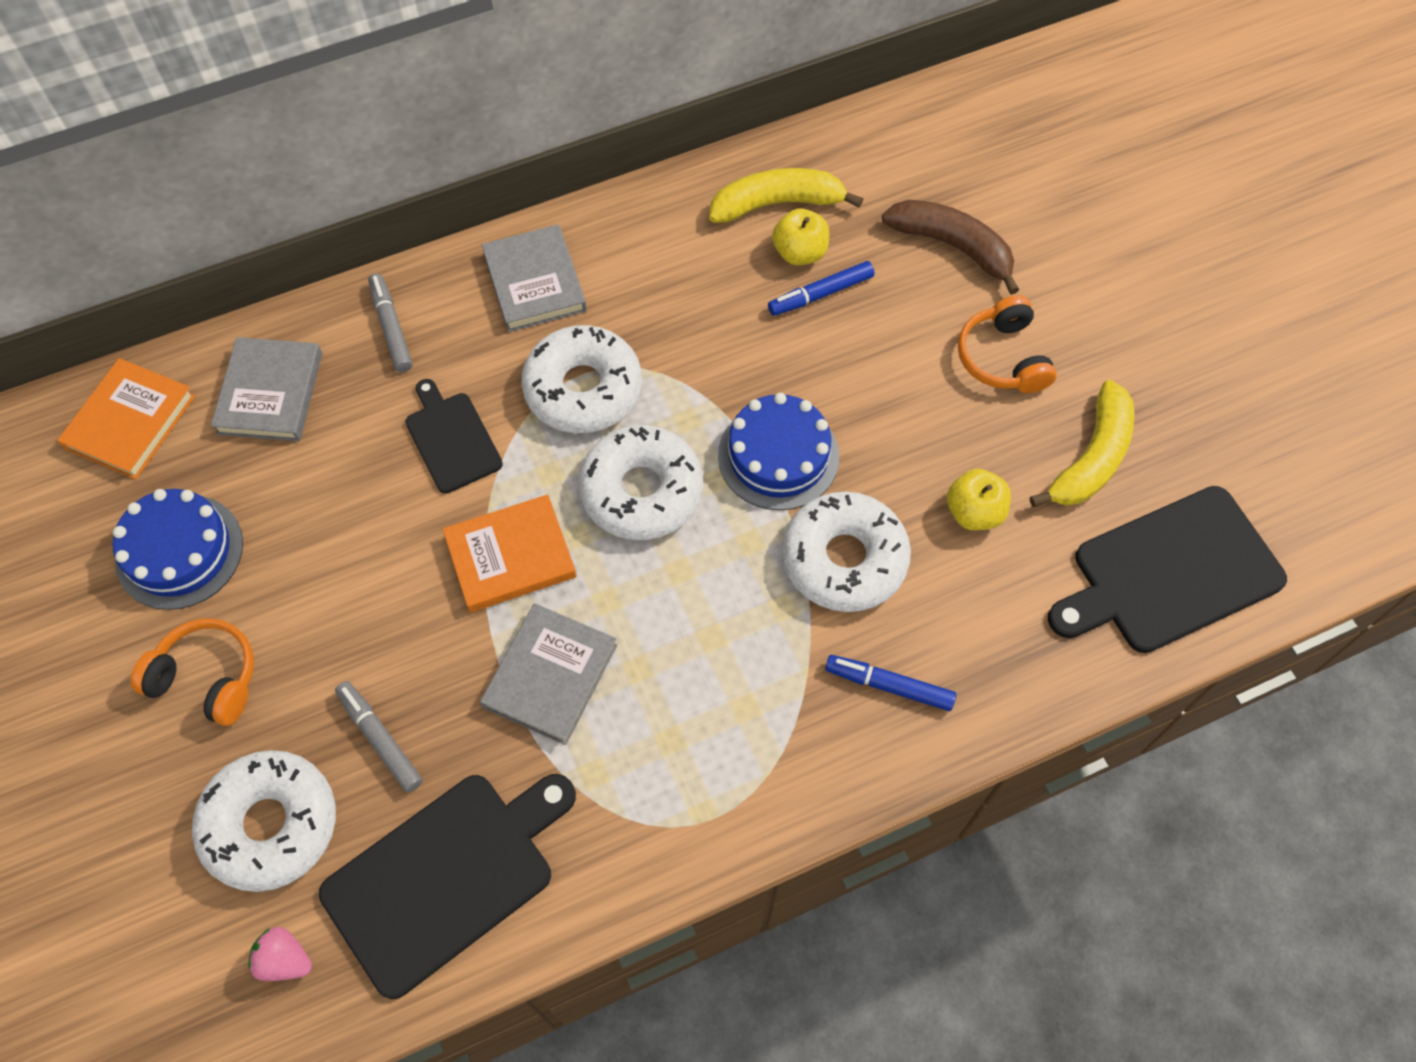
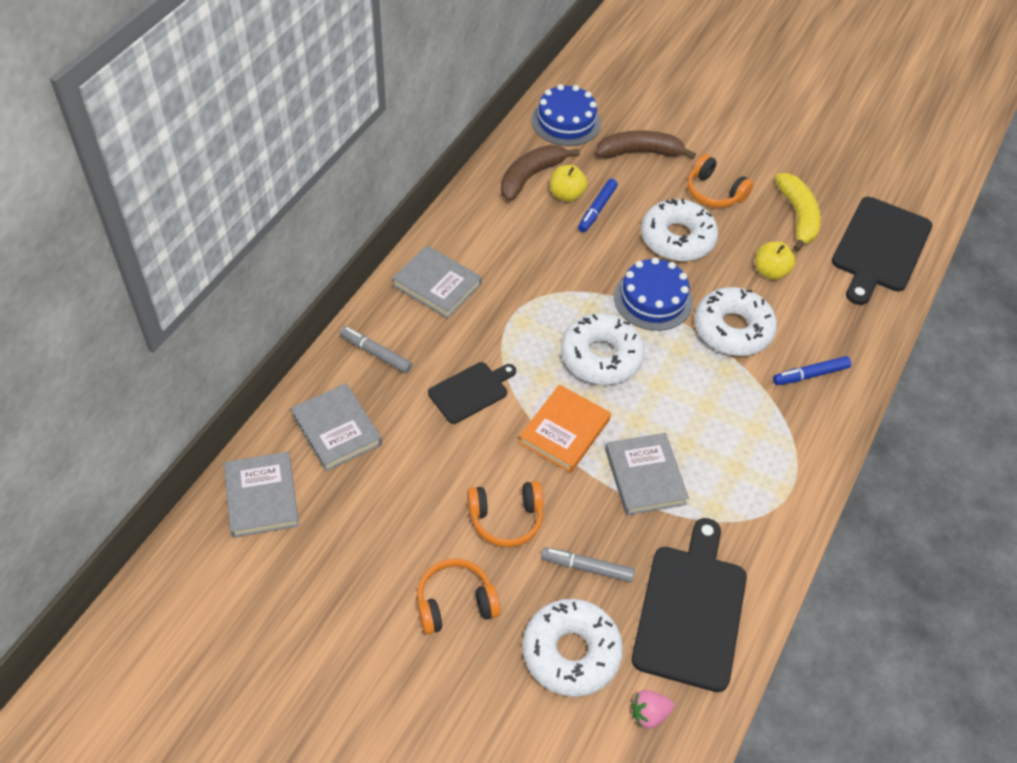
camera: 40 degrees left, 10 degrees down
(130, 422) = (261, 497): orange book -> grey book
(179, 551) = (368, 547): blue cake -> blue cake (566, 121)
(348, 618) = (506, 518): none -> orange headphones
(451, 439) = (471, 391): black cutting board -> black cutting board turned 120 degrees clockwise
(583, 389) = (519, 324): white donut -> white donut (677, 238)
(777, 204) = (530, 177): yellow banana -> brown banana

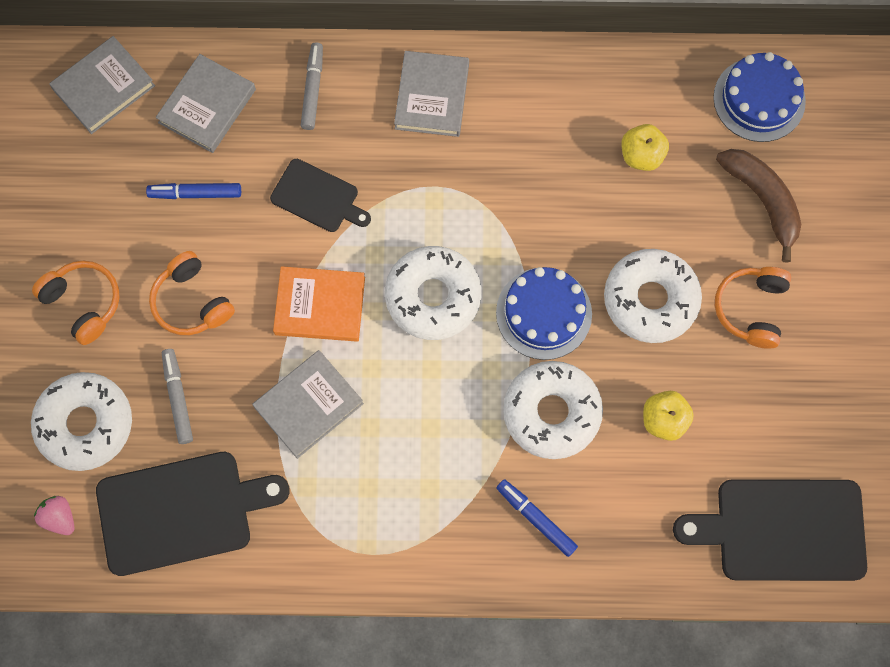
camera: 65 degrees right, 20 degrees up
(530, 177) = (645, 106): brown banana -> none
(597, 209) = (640, 197): blue marker -> blue marker (196, 194)
(798, 216) = (774, 417): yellow banana -> none

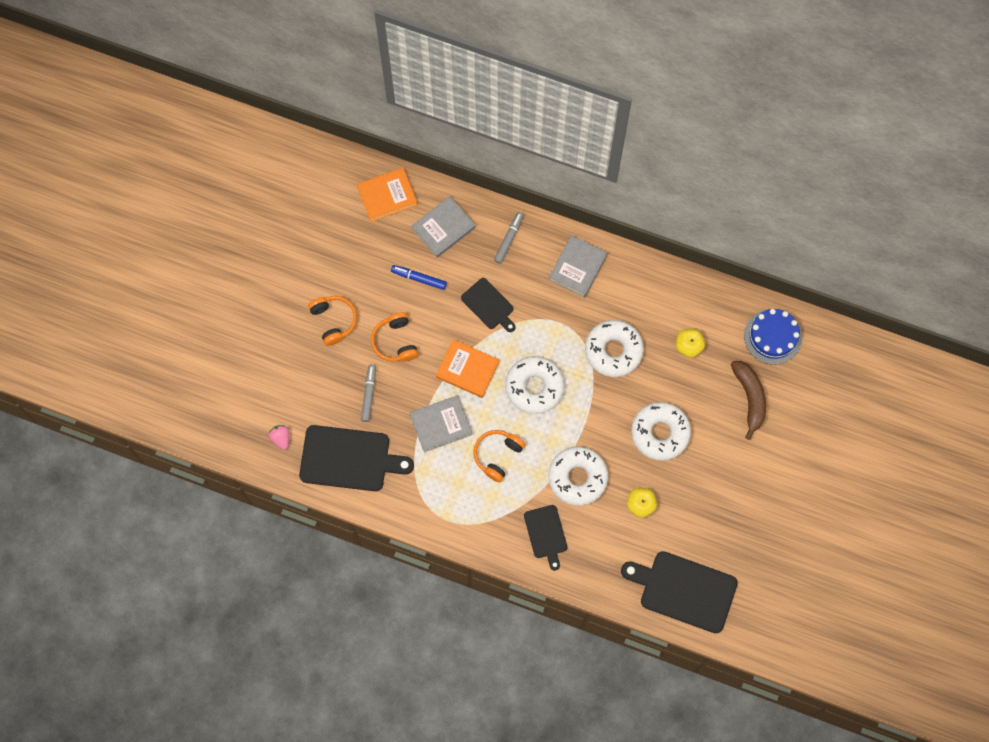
camera: 20 degrees right, 0 degrees up
(85, 424) = (312, 391): white donut -> white donut (613, 351)
(103, 87) = (387, 196): grey book -> orange book
(536, 519) = (546, 534): blue marker -> black cutting board
(544, 313) = (595, 419): blue cake -> none
(751, 309) = (717, 459): orange headphones -> orange headphones (497, 455)

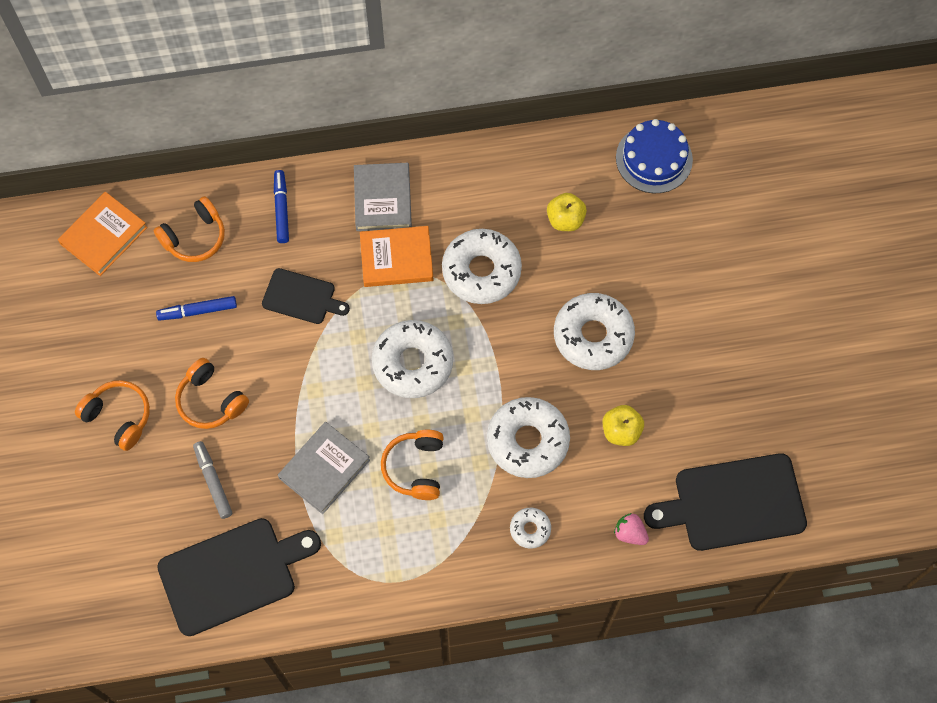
camera: 30 degrees left, 5 degrees down
(281, 438) = (130, 597): pink strawberry -> pink strawberry (630, 533)
(443, 228) = (194, 237): grey book -> orange headphones
(467, 369) = (319, 386): orange book -> orange book (396, 258)
(509, 239) = (281, 209): grey marker -> blue marker
(546, 534) = (530, 529): black cutting board -> white donut
(749, 398) = (670, 240): brown banana -> none

